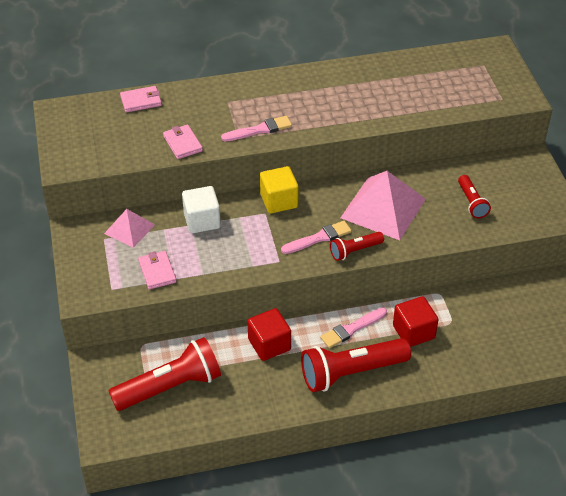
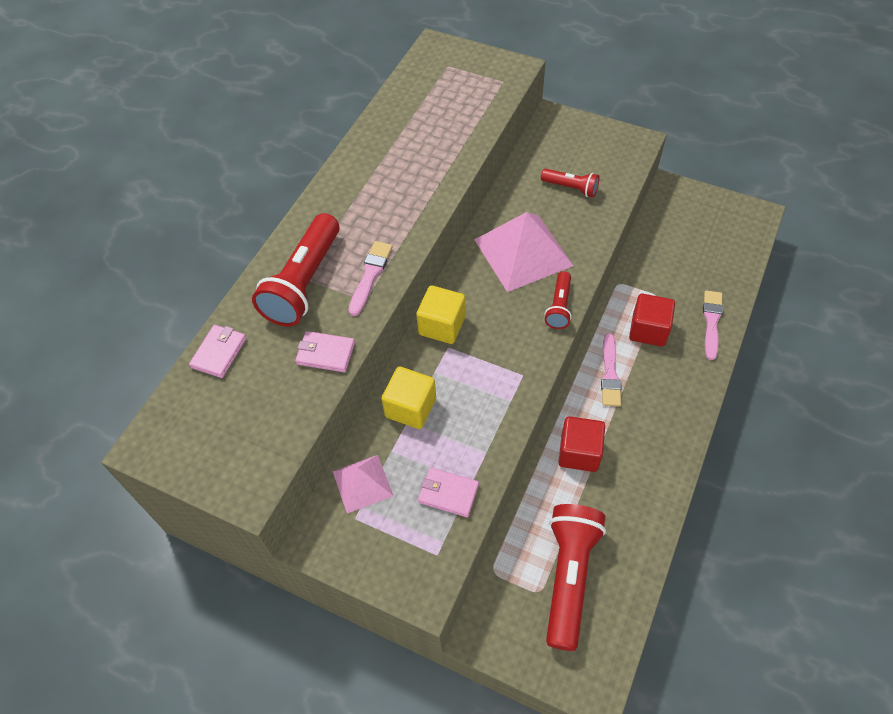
camera: 50 degrees left, 10 degrees up
(202, 221) = (410, 407): white cube -> yellow cube
(319, 238) = (519, 324): pink brush -> pink brush (711, 322)
(351, 373) = (661, 407): red flashlight -> red flashlight (303, 283)

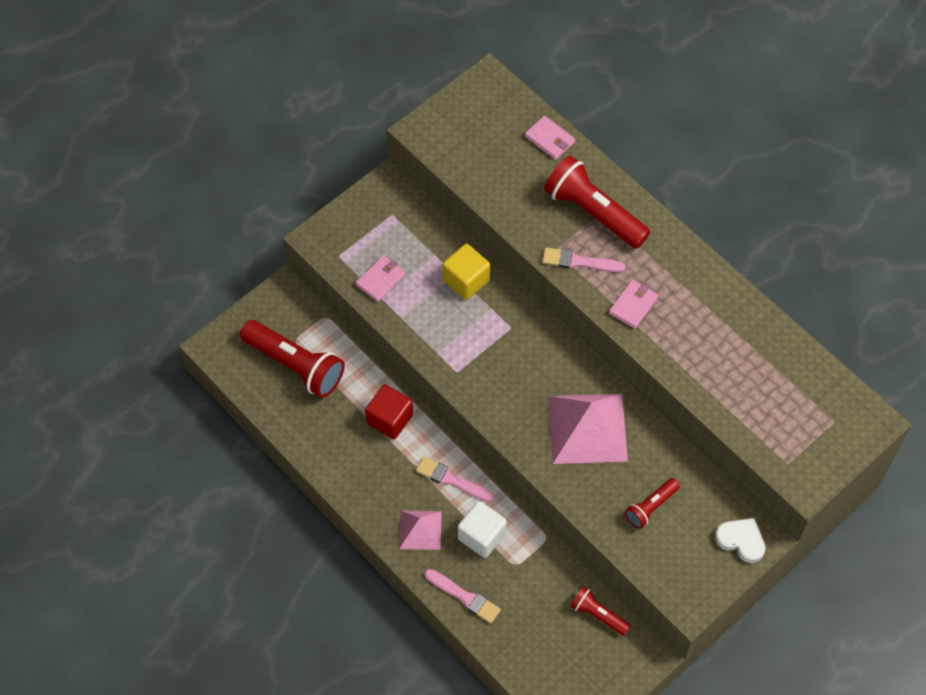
camera: 110 degrees right, 5 degrees up
(325, 353) = (514, 208): pink wallet -> pink wallet (633, 305)
(362, 483) = (417, 227): pink pyramid -> pink pyramid (420, 530)
(370, 275) = (579, 262): pink brush -> pink brush turned 150 degrees clockwise
(442, 325) = (535, 331): yellow cube -> none
(559, 307) = (512, 430): red flashlight -> red flashlight (597, 614)
(563, 128) = (741, 540): none -> white heart
(648, 330) = (481, 536): red cube -> white cube

